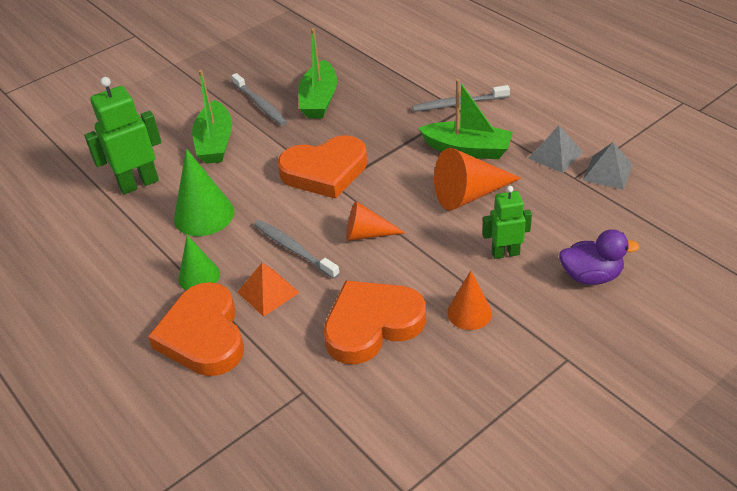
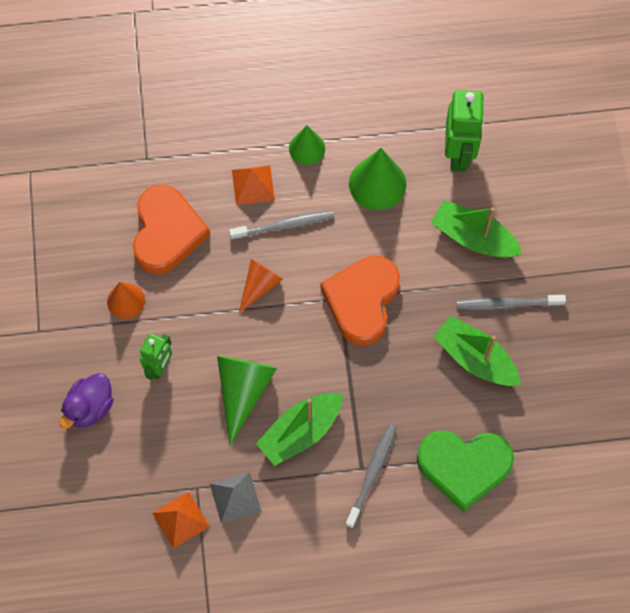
camera: 120 degrees right, 25 degrees up
(203, 335) = (244, 125): orange heart -> none
(406, 71) = (464, 467): none -> green heart
(469, 194) = (243, 391): orange cone -> green cone
(608, 172) = (180, 519): grey pyramid -> orange pyramid

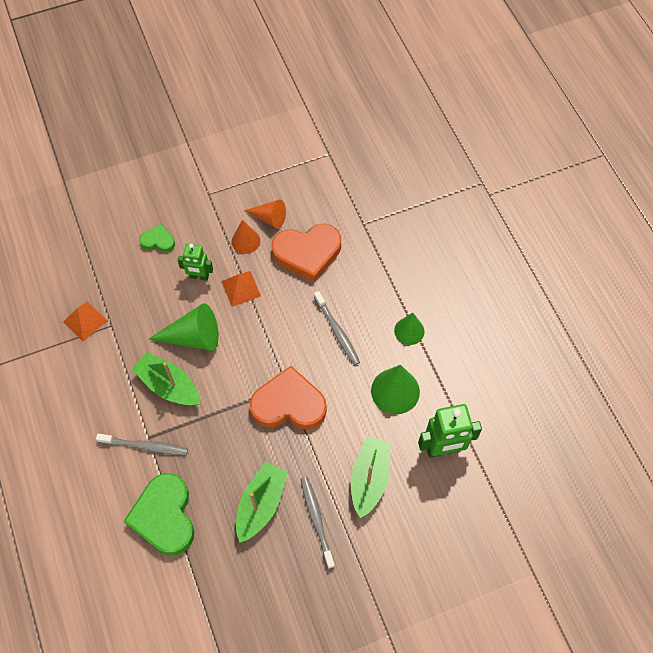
camera: 75 degrees right, 5 degrees down
(90, 407) = (158, 241): purple duck -> green heart
(235, 497) = (108, 353): grey pyramid -> none
(253, 184) = (365, 300): orange pyramid -> orange pyramid (241, 288)
(259, 286) = (281, 326): orange cone -> orange cone (269, 218)

